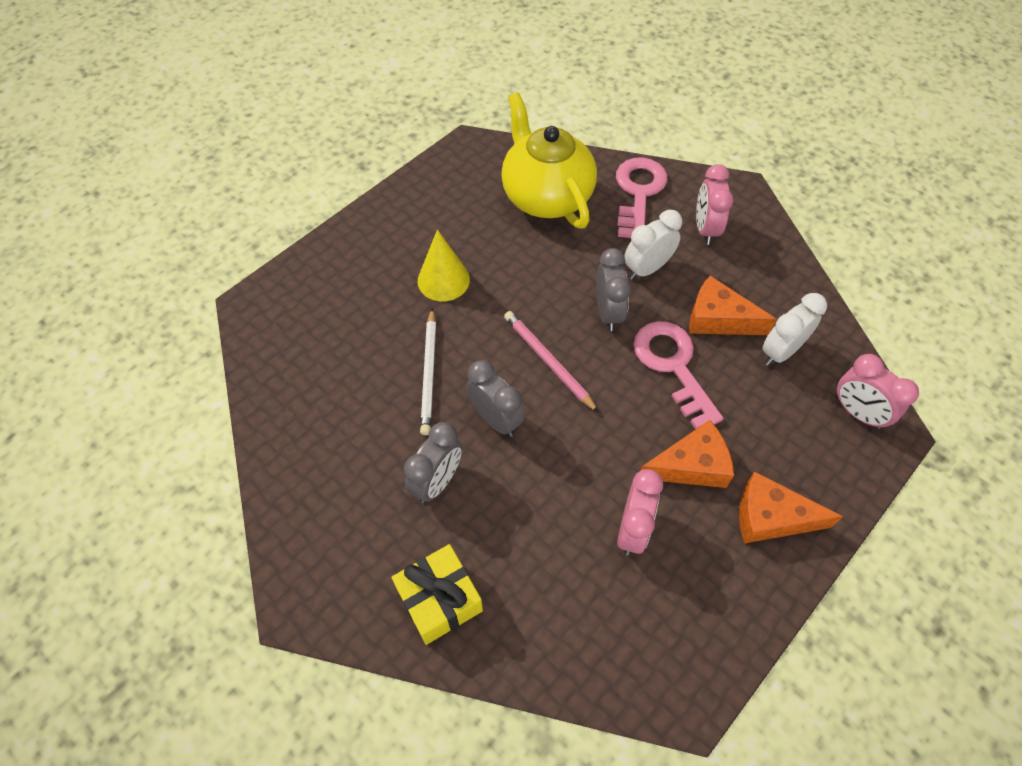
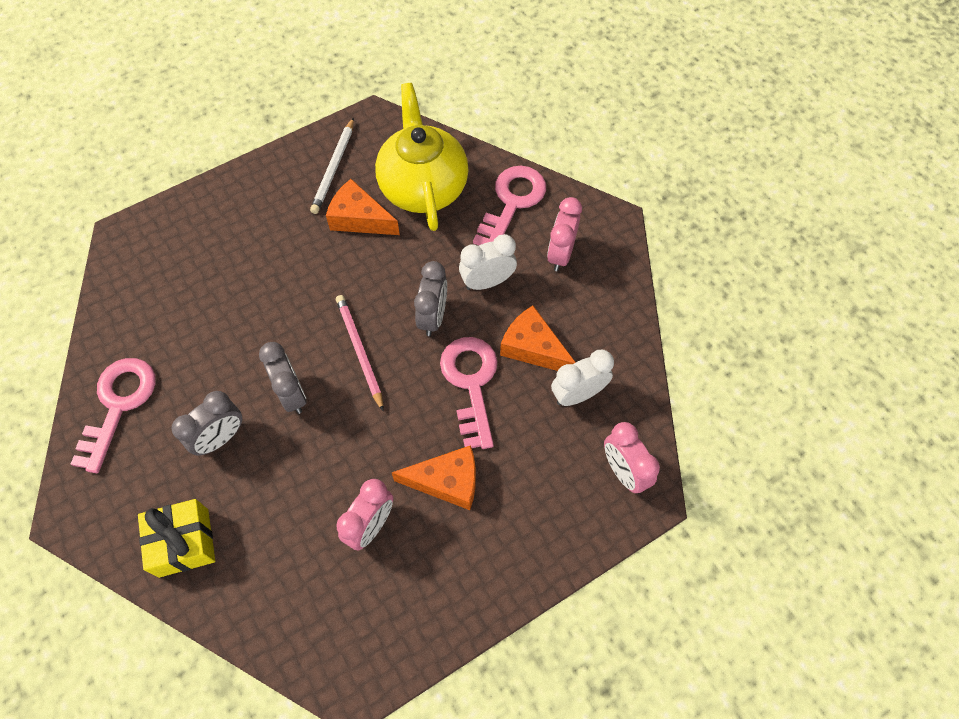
camera: 15 degrees right, 5 degrees up
(311, 474) = (119, 404): none -> pink key
(429, 373) = (251, 337): white pencil -> white pencil (334, 168)
(443, 280) = (297, 250): yellow cone -> none
(771, 517) = (498, 548): orange cheese -> orange cheese (359, 218)

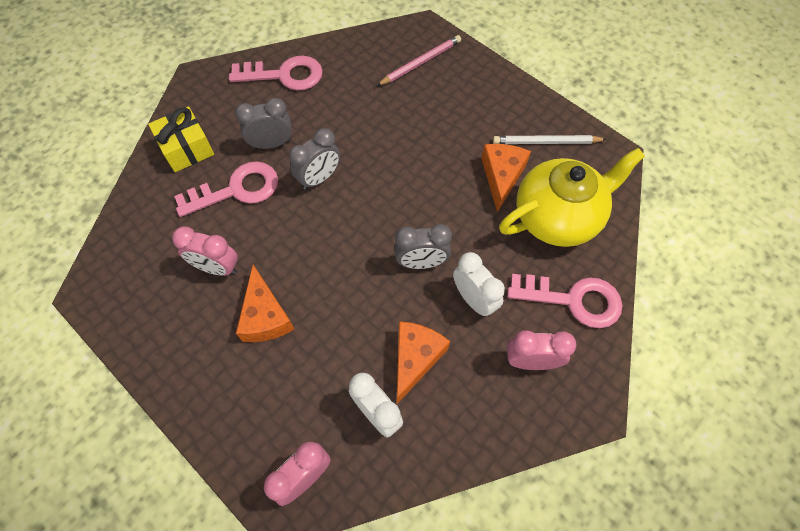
camera: 75 degrees right, 0 degrees up
(220, 438) = (271, 144): grey clock -> grey clock turned 135 degrees clockwise
(359, 351) = (370, 215): pink pencil -> pink pencil (420, 62)
(471, 383) = (364, 312): pink key -> pink key (237, 189)

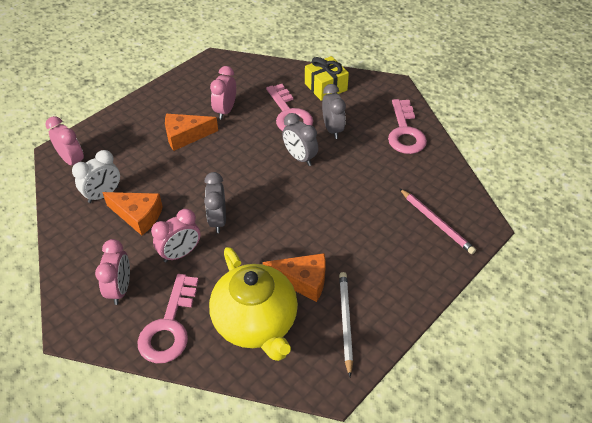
camera: 90 degrees right, 15 degrees down
(474, 299) = (180, 253): white clock -> pink clock

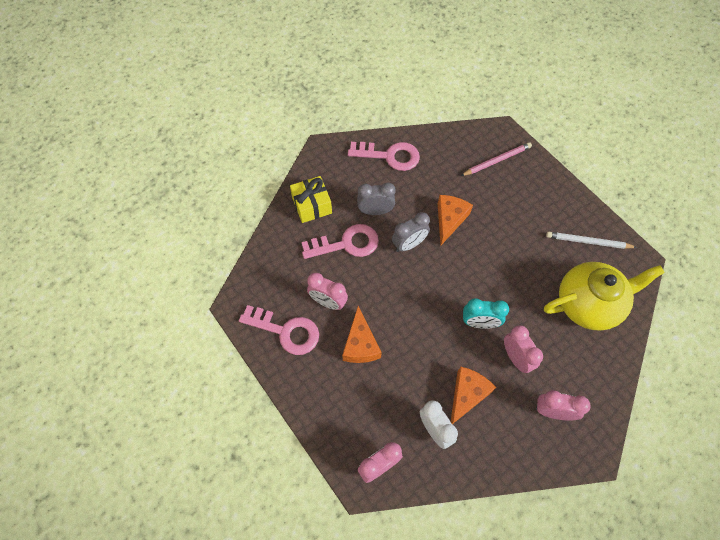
camera: 80 degrees left, 15 degrees up
(169, 326) = (592, 371): pink key -> pink key (286, 331)
(218, 220) = (479, 323): grey clock -> turquoise clock
(302, 280) = (549, 264): orange cheese -> orange cheese (449, 220)

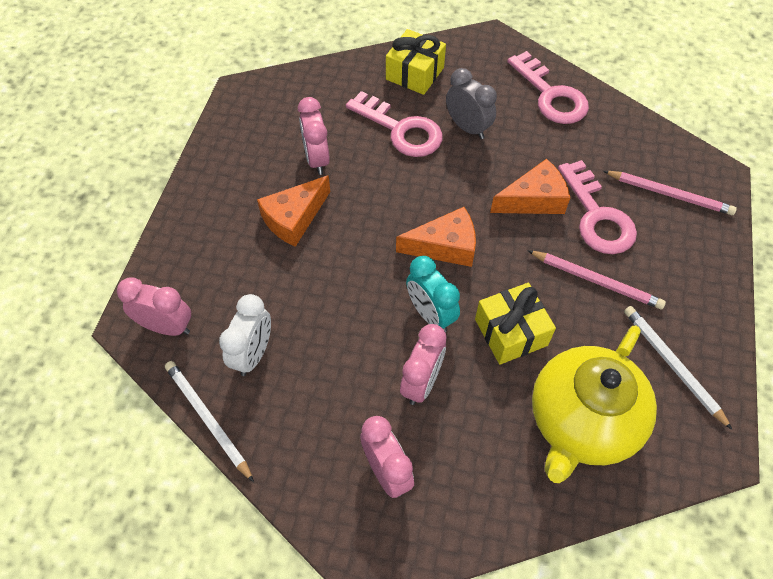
camera: 50 degrees right, 5 degrees down
(286, 331) = (250, 148): pink key -> pink key (597, 217)
(409, 244) = (459, 183): grey clock -> none
(458, 482) = (208, 419): none -> white pencil
(467, 395) = (325, 360): orange cheese -> orange cheese (445, 246)
(518, 294) = (511, 332): none -> yellow gift
(519, 233) = (596, 281): none -> pink pencil
(588, 304) = (581, 422): yellow teapot -> yellow teapot turned 90 degrees clockwise

